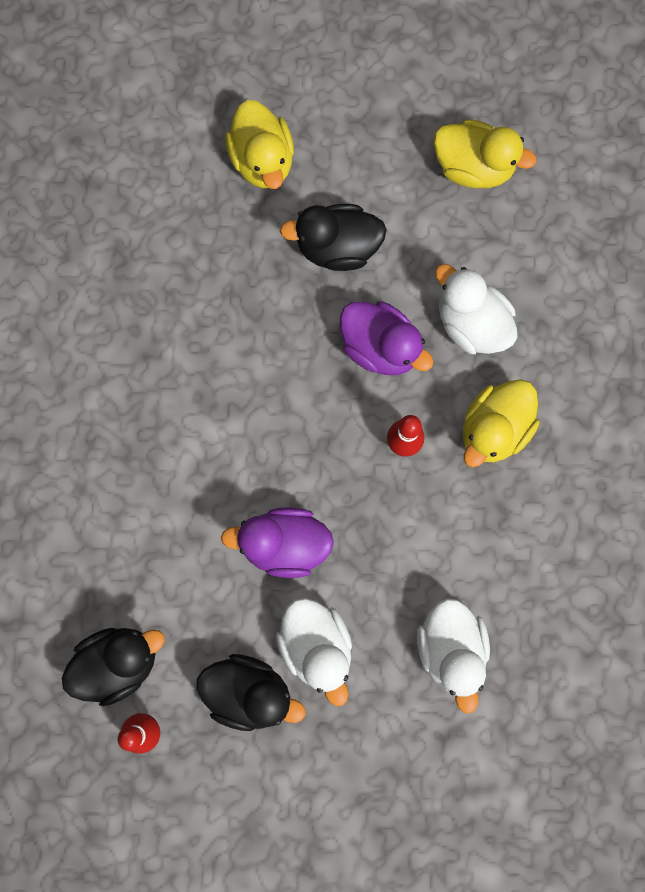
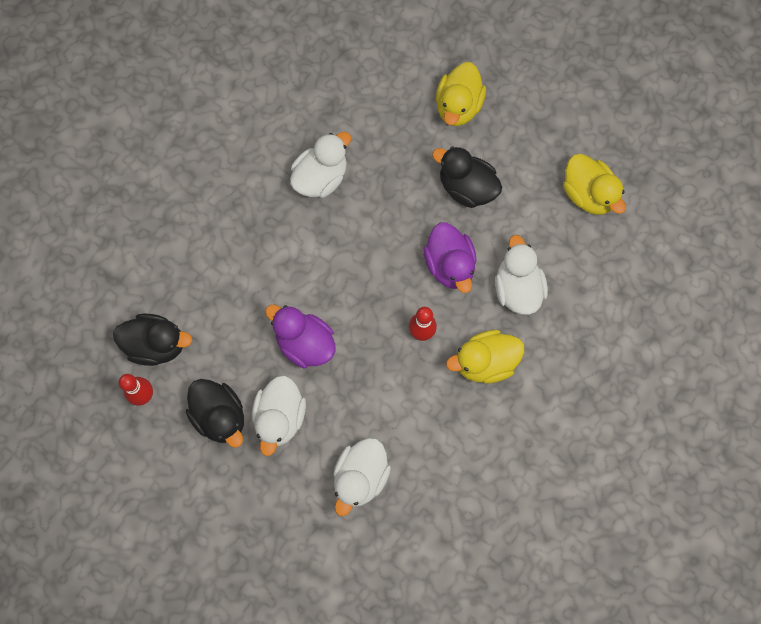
camera: 35 degrees right, 5 degrees down
(166, 344) = (321, 177): none -> white duck

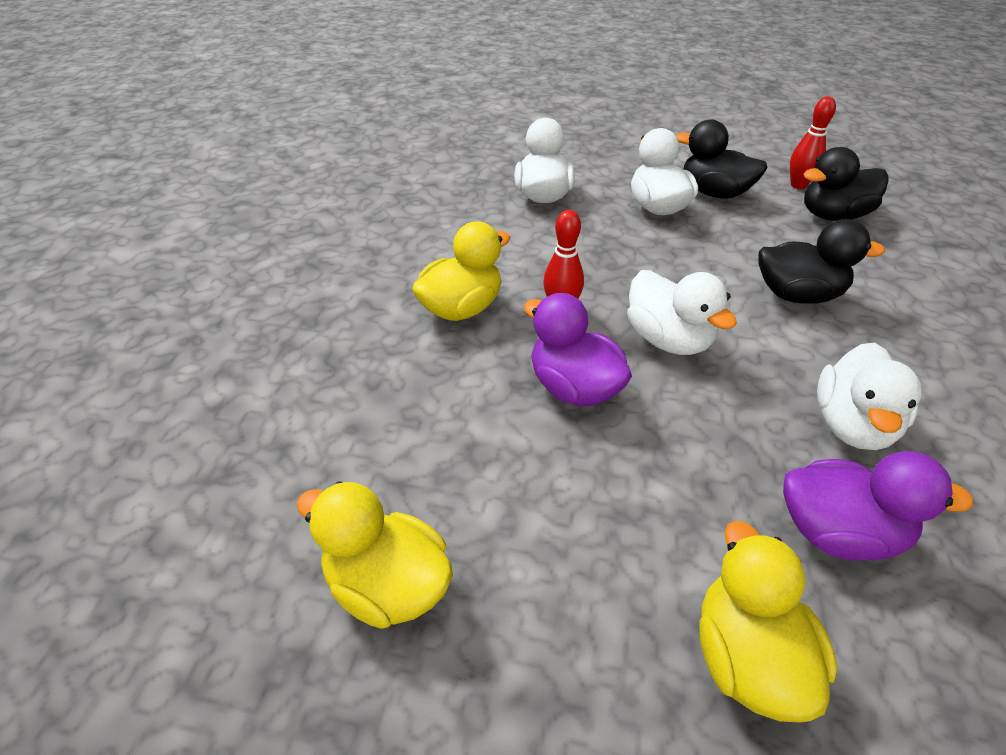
camera: 155 degrees right, 30 degrees down
(305, 343) = (688, 260): purple duck -> purple duck (838, 532)
(466, 187) = (621, 503): black duck -> black duck (797, 295)
(517, 288) = (456, 395): white duck -> white duck (668, 339)

